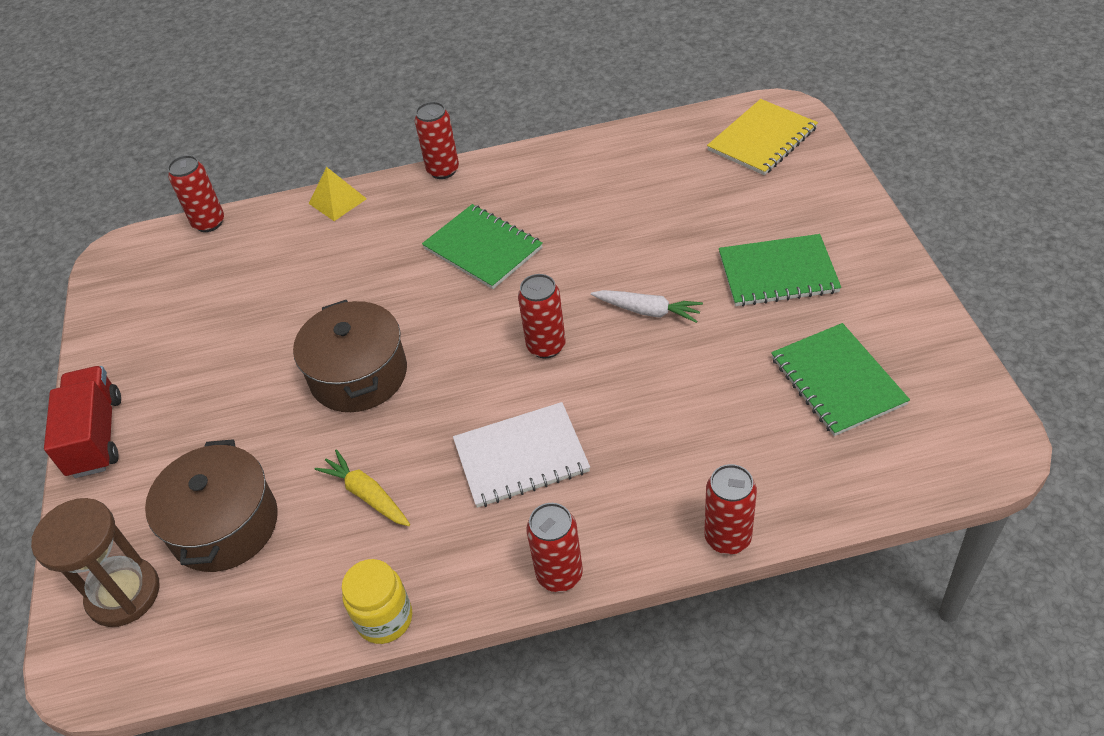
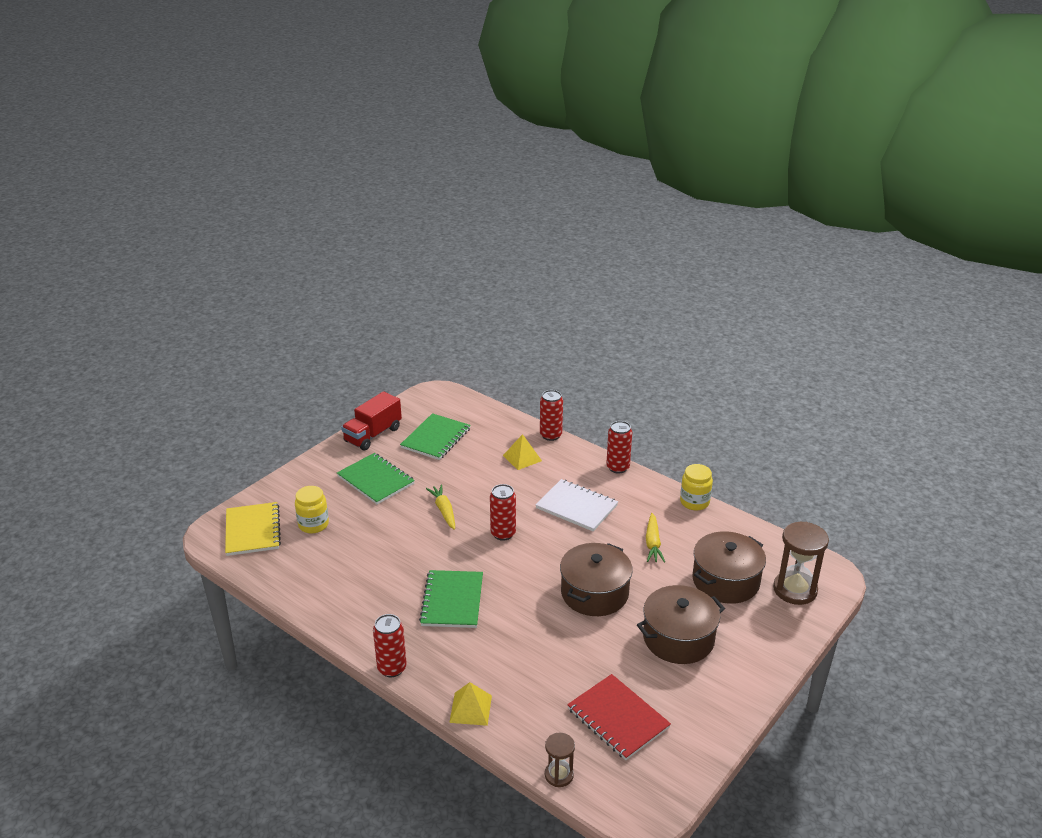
camera: 135 degrees left, 15 degrees down
(96, 436) = (755, 678): red truck -> red truck (373, 435)
(203, 293) = (618, 718): none -> red notebook
(209, 223) = (559, 775): red can -> brown hourglass
(216, 407) = (678, 638): none -> brown pot
(647, 311) = (444, 511): white carrot -> yellow carrot
(695, 461) = (522, 458): none -> yellow pyramid
(729, 188) = (313, 524): none -> yellow jar
(762, 139) = (253, 530): yellow notebook -> yellow notebook turned 75 degrees clockwise

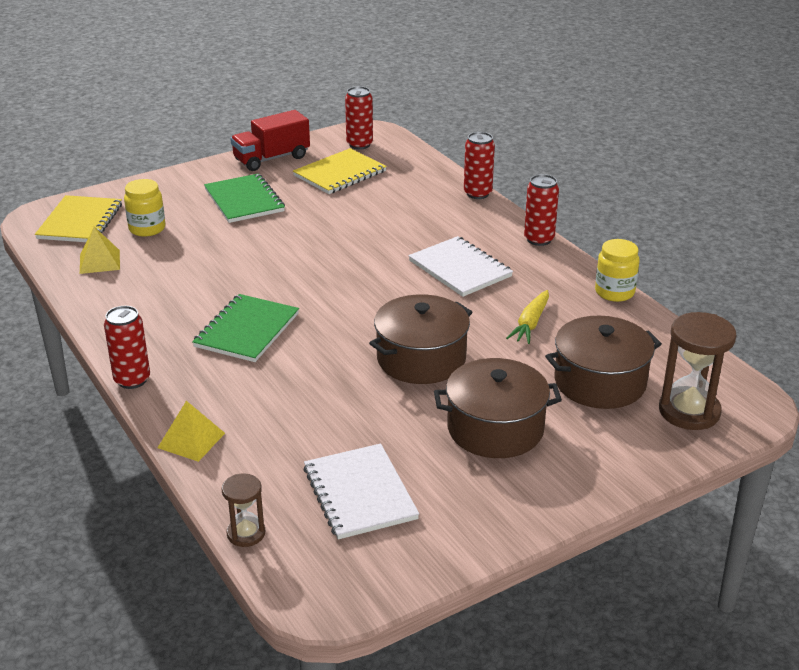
camera: 20 degrees right, 0 degrees up
(436, 438) = (340, 173): green notebook -> yellow notebook
(444, 511) = (299, 243): yellow carrot -> none
(503, 533) = (352, 278): red can -> red can (359, 144)
(522, 458) = (427, 209): yellow pyramid -> yellow pyramid (100, 261)
(618, 718) = (360, 493): red notebook -> white notebook

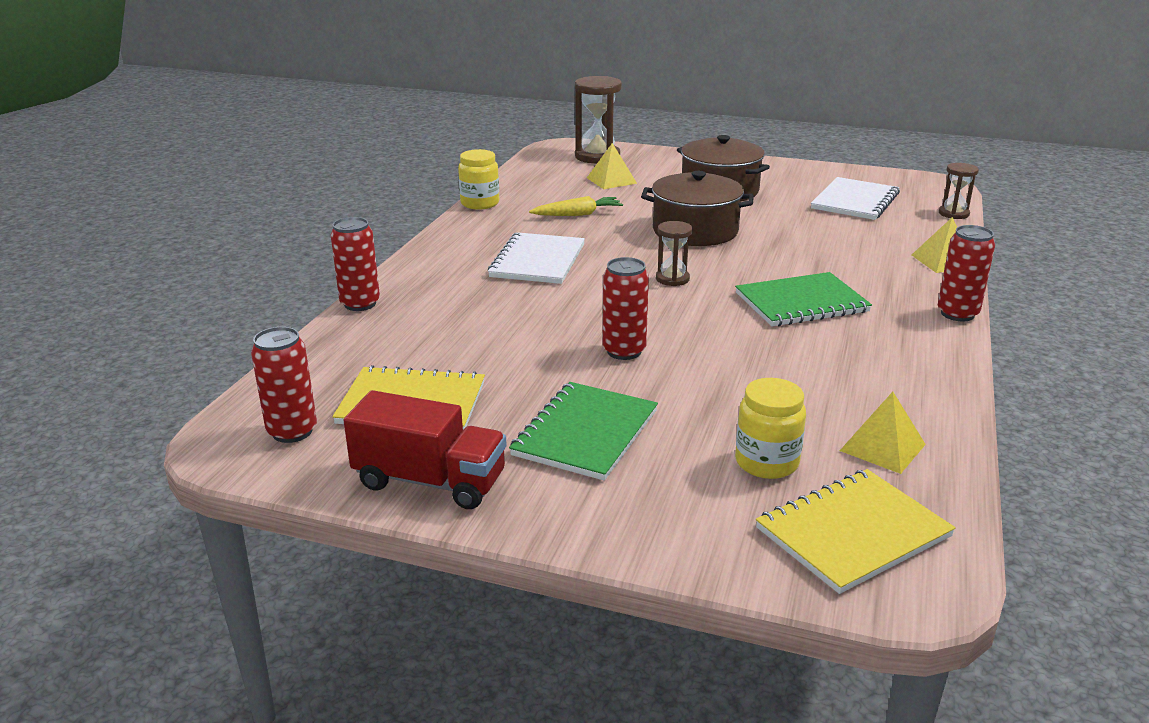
camera: 130 degrees left, 5 degrees down
(355, 303) = (672, 279): none -> brown hourglass
(539, 239) = (428, 249): red can -> red can (624, 351)
(600, 382) = (611, 180): brown pot -> yellow pyramid

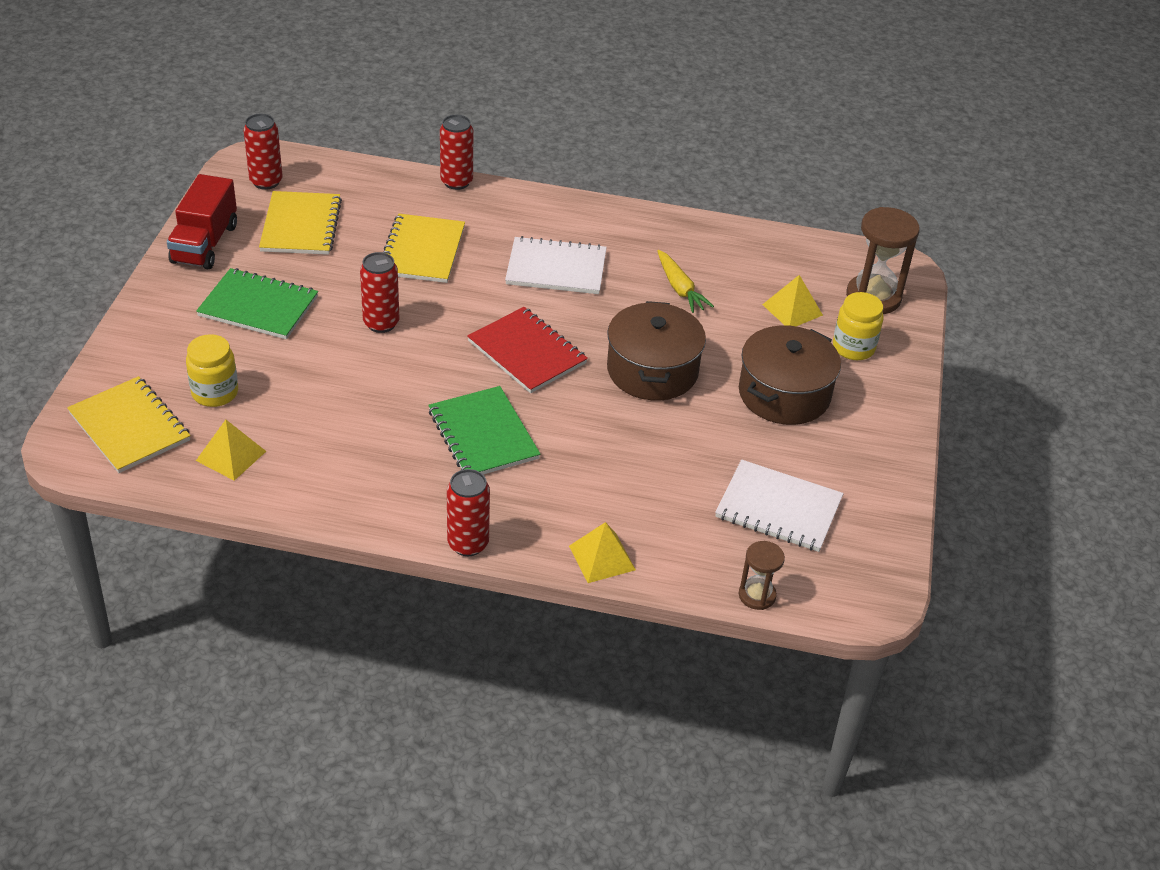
camera: 80 degrees right, 15 degrees up
(480, 203) = (695, 223): yellow jar -> yellow jar (853, 347)
(490, 326) = (422, 251): none -> yellow notebook
(672, 279) = (527, 352): brown hourglass -> red notebook

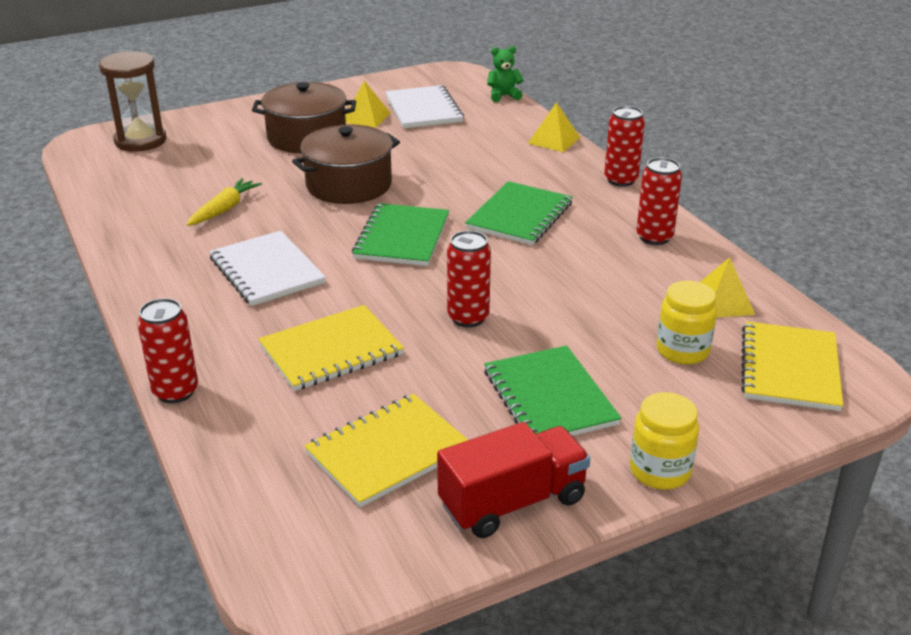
camera: 125 degrees left, 10 degrees down
(266, 181) = (335, 537): red can -> red can (654, 237)
(527, 352) = (402, 237): red notebook -> green notebook
(757, 595) = (503, 96): brown hourglass -> green teddy bear
(792, 309) = (196, 162): yellow pyramid -> yellow pyramid (366, 117)
(853, 347) = (218, 131): yellow jar -> yellow jar (660, 471)

